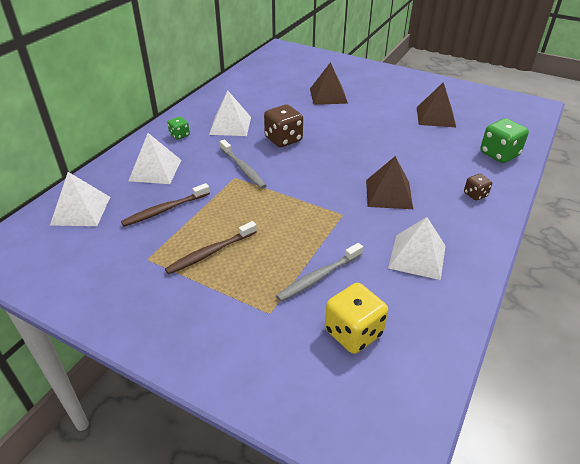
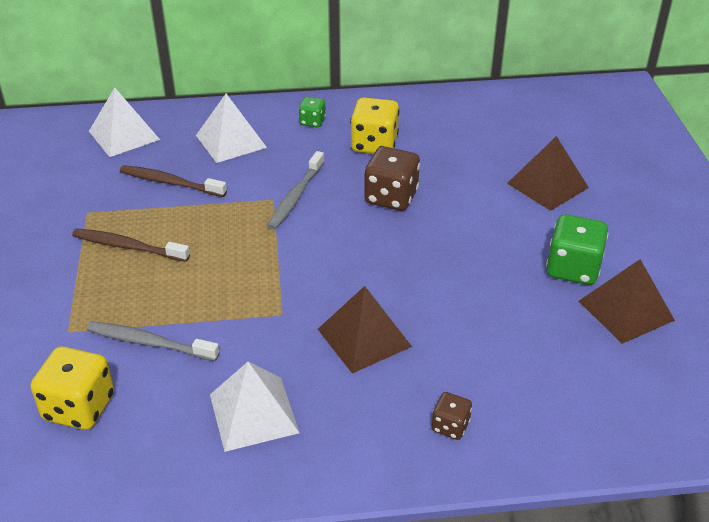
camera: 55 degrees right, 0 degrees up
(230, 125) = (374, 145): white pyramid -> yellow dice
(499, 154) = (597, 420): green dice -> green dice (573, 269)

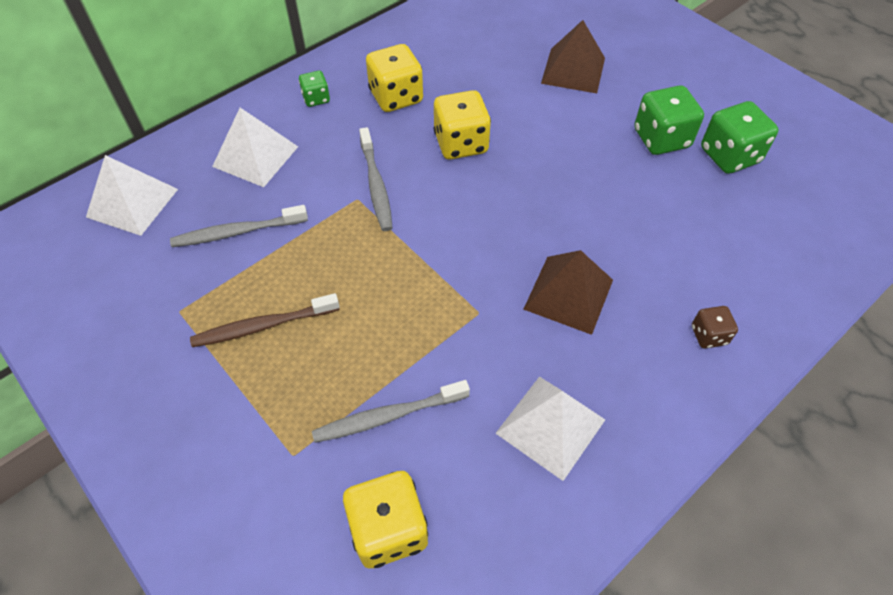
camera: 35 degrees left, 15 degrees up
(170, 182) = (237, 232): brown toothbrush -> grey toothbrush
(391, 197) = (461, 143): brown dice -> yellow dice
(626, 310) = (729, 156): brown pyramid -> green dice

